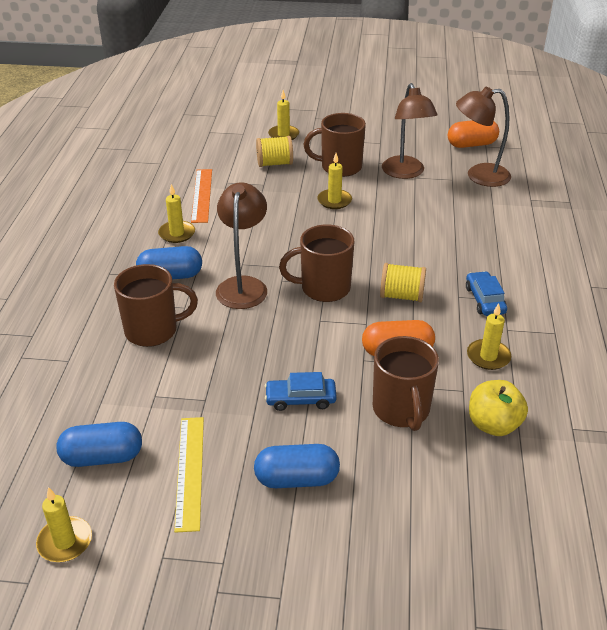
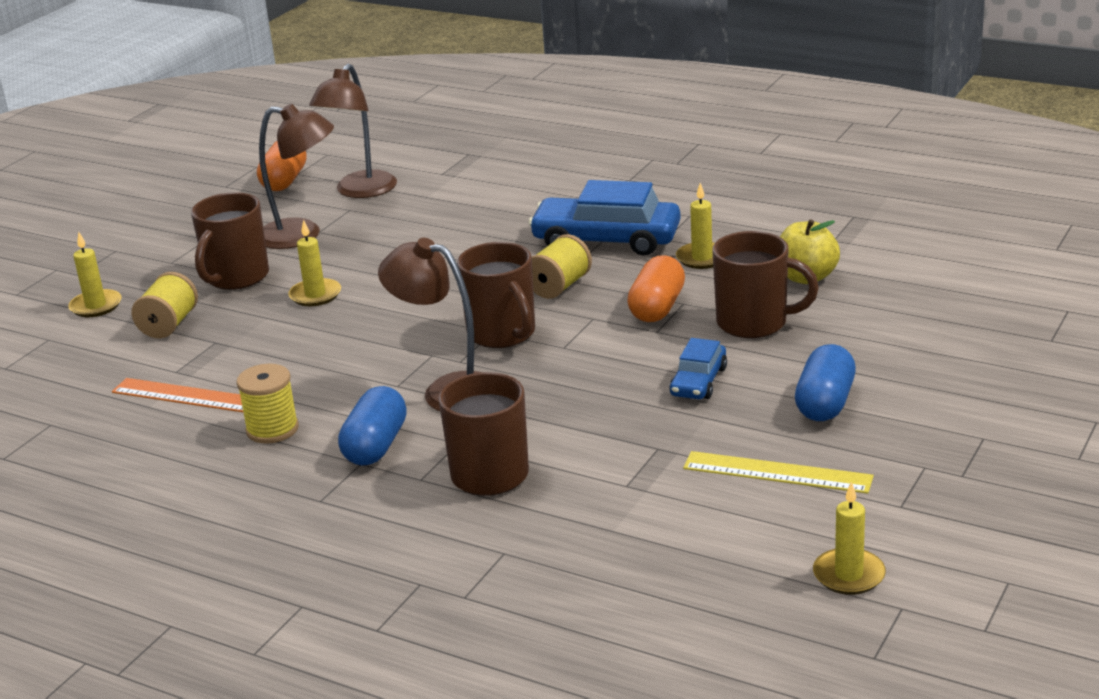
camera: 65 degrees left, 10 degrees down
(102, 457) = (718, 536): blue capsule -> none
(177, 233) = (272, 429): yellow candle -> yellow spool
(324, 288) = (502, 334): brown mug -> brown mug turned 45 degrees counterclockwise
(484, 300) = (606, 240): blue car -> blue car, size x1.87

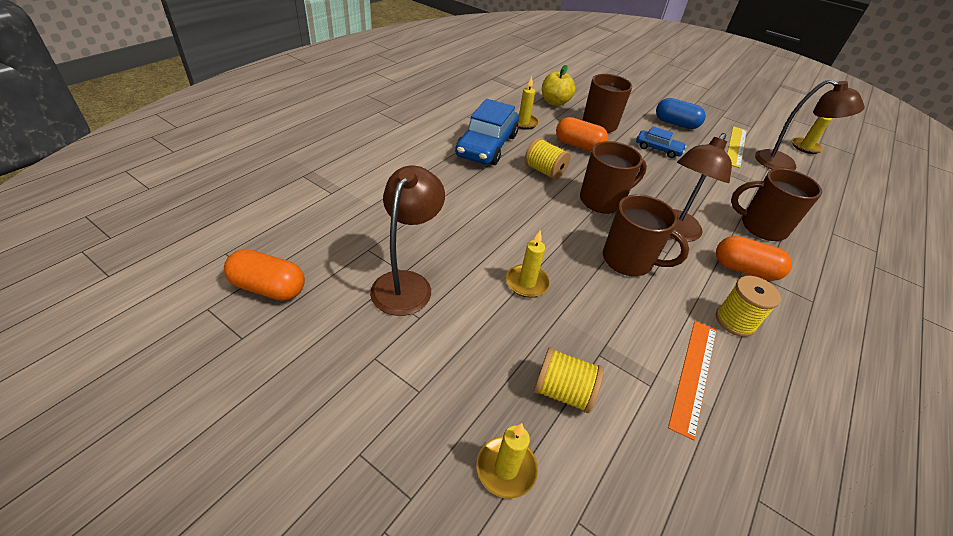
camera: 90 degrees left, 15 degrees up
(236, 277) = (476, 334): brown mug -> brown mug (628, 260)
(360, 191) = (334, 239): brown lamp -> brown lamp (784, 164)
(376, 446) = (744, 269): blue capsule -> orange capsule

